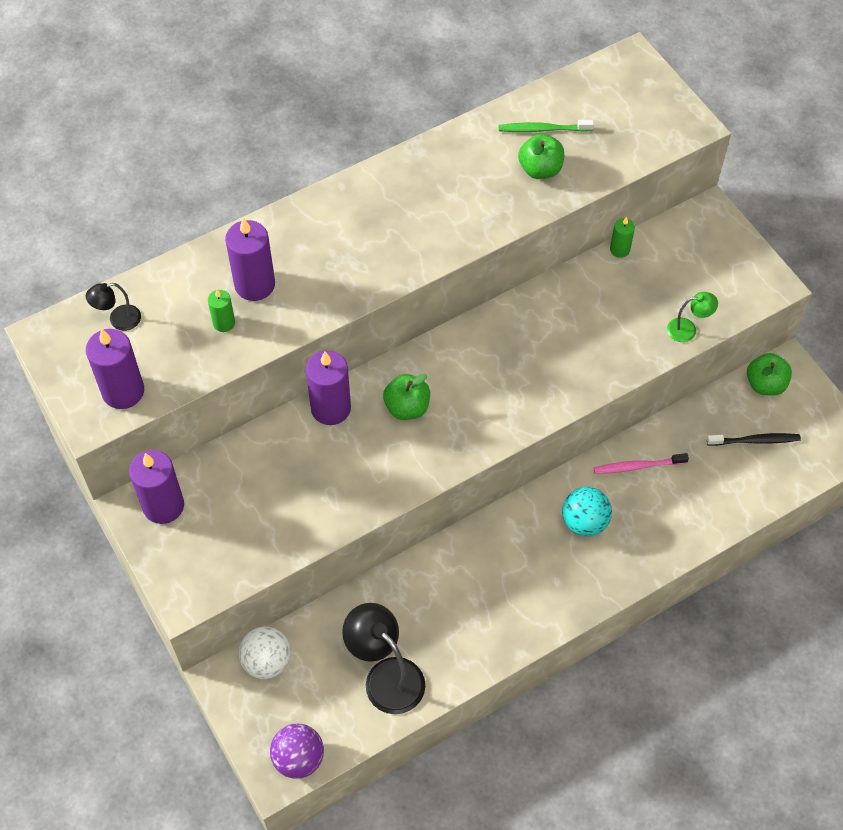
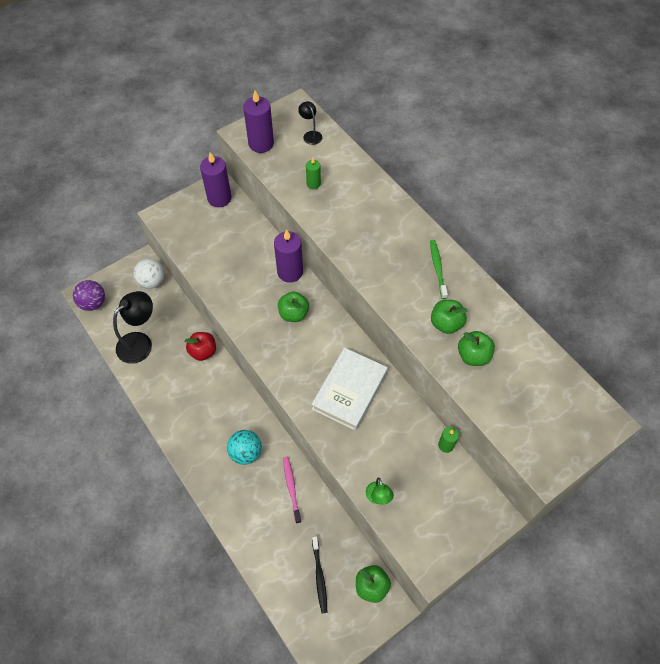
camera: 85 degrees right, 0 degrees up
(254, 284) = (344, 196): purple candle -> none
(413, 579) = (203, 352): none -> red apple
(490, 191) = (446, 324): none -> green apple
(537, 347) = (349, 391): none -> white book
(542, 129) = (513, 356): green toothbrush -> green toothbrush (437, 268)

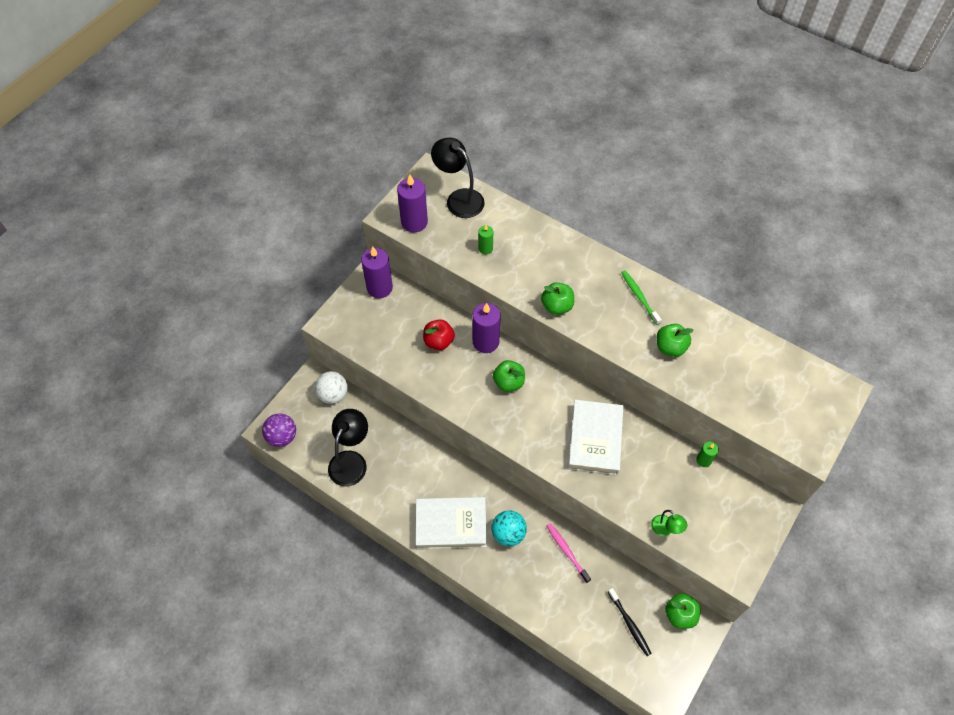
camera: 20 degrees left, 0 degrees up
(199, 427) = (451, 524): none -> white book
(203, 352) = (420, 449): red apple -> red apple (438, 341)
(310, 135) = (459, 199): black lamp -> black lamp, size x1.91
(473, 356) = (707, 369): green apple -> green apple (557, 306)

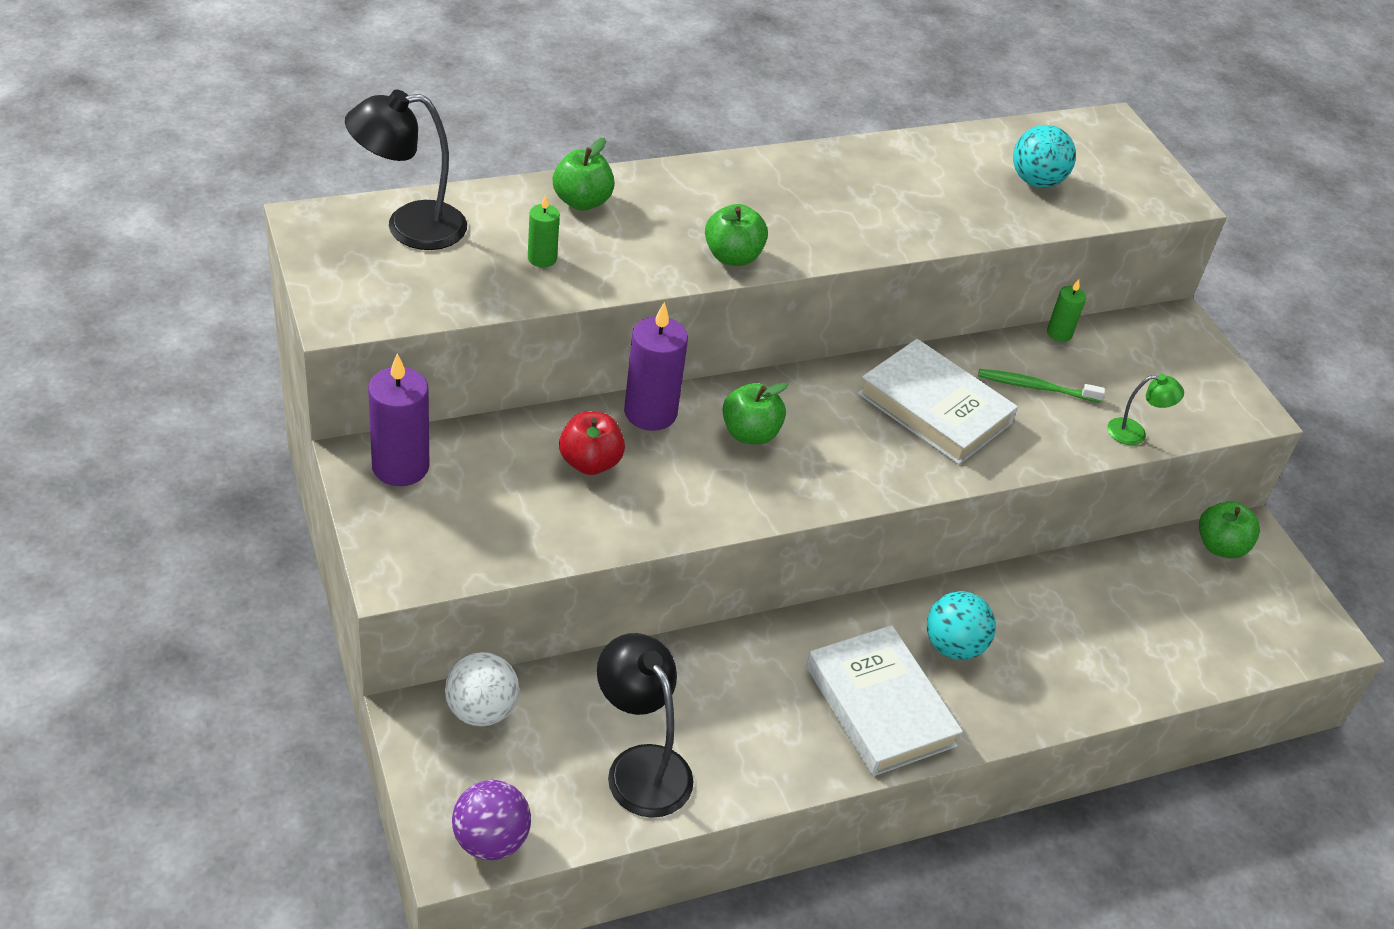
camera: 60 degrees left, 15 degrees down
(414, 222) = (390, 297): purple candle -> none
(451, 524) = (880, 706): white book -> white book turned 60 degrees counterclockwise
(566, 551) = (1036, 599): pink toothbrush -> none
(629, 624) = (1199, 606): black toothbrush -> none
(639, 296) = (802, 179): green toothbrush -> green toothbrush (1035, 387)
(670, 347) = (913, 206): green apple -> green apple (582, 201)
(750, 384) = (1036, 181): none -> turquoise ball

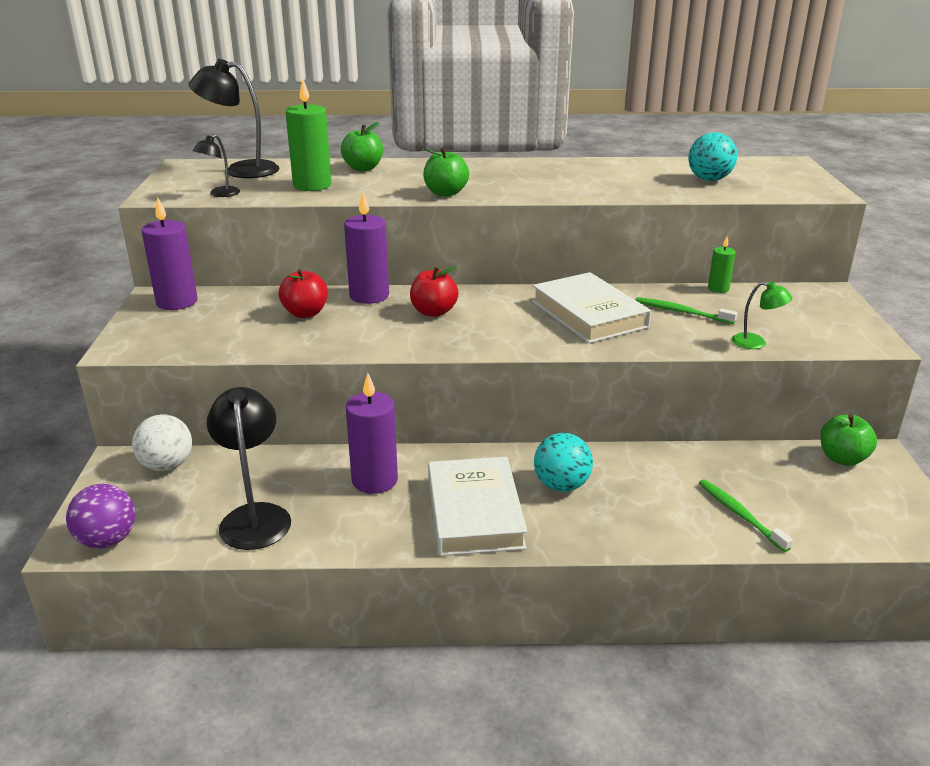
camera: 25 degrees right, 15 degrees down
(429, 299) = (220, 194): none -> black lamp
(542, 258) = (312, 185): green candle -> green candle, size x1.87
(746, 681) = (374, 480): none -> purple candle
(750, 433) = (433, 312): green apple -> red apple
(1146, 650) = (739, 514): none -> green toothbrush

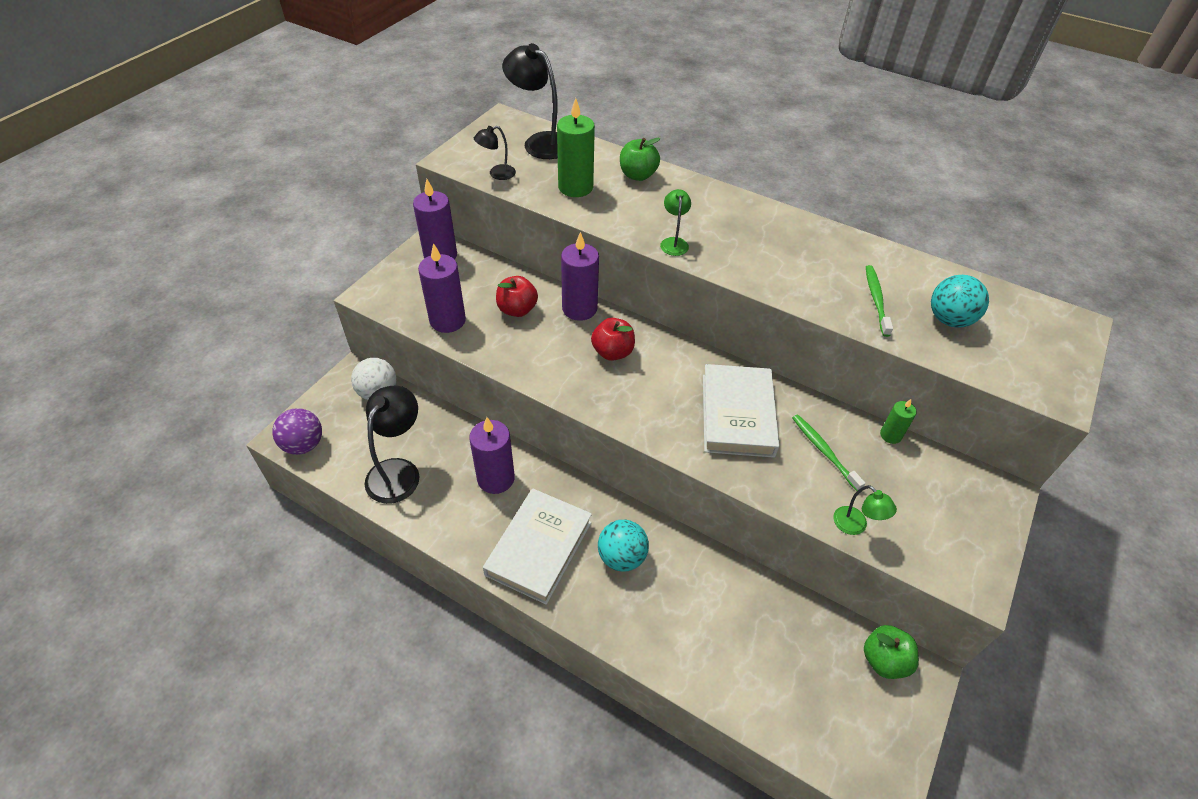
camera: 30 degrees right, 20 degrees up
(236, 340) = (447, 320): none -> purple candle
(445, 193) = (674, 242): green apple -> green lamp
(739, 514) = (735, 667): green toothbrush -> green toothbrush (876, 299)

